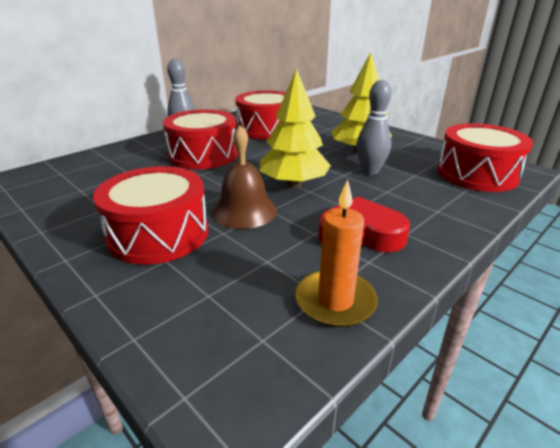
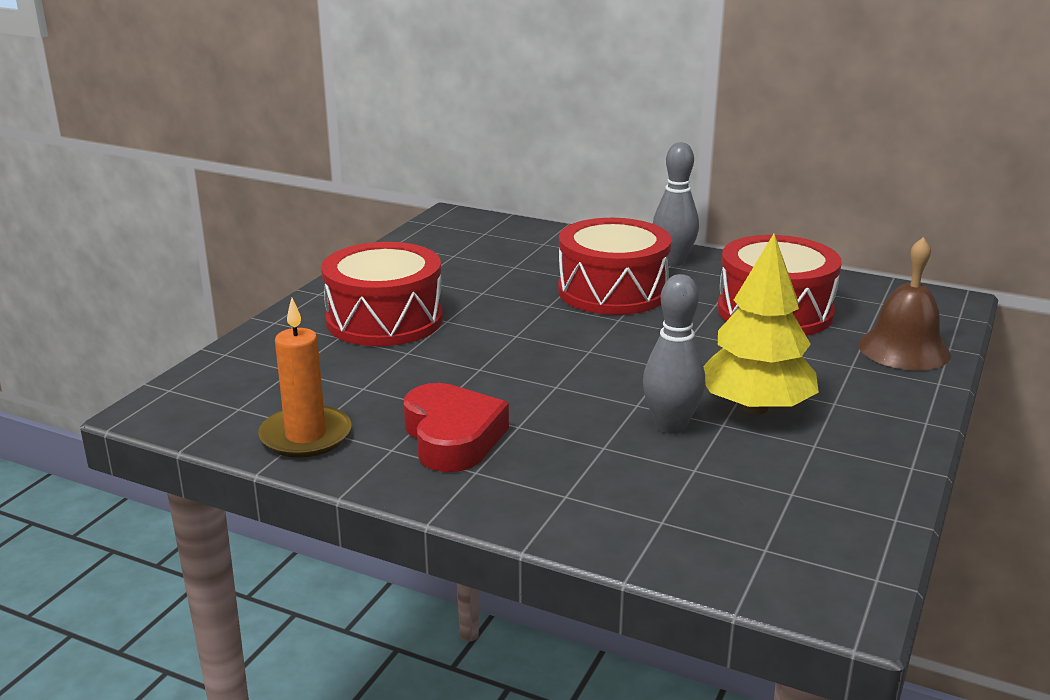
camera: 70 degrees right, 5 degrees down
(244, 211) = (465, 353): brown bell -> brown bell (904, 349)
(294, 184) = (569, 371): yellow tree -> none
(476, 174) = (759, 537): red drum -> none

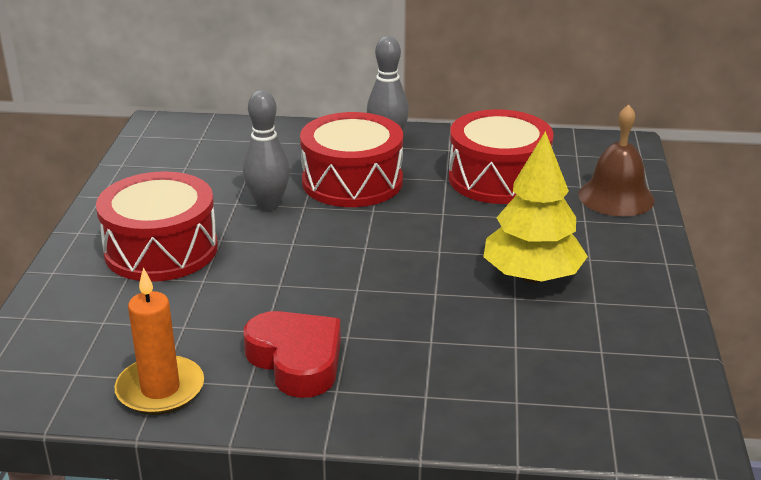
camera: 20 degrees left, 5 degrees up
(671, 426) = (474, 308): grey bowling pin -> grey bowling pin (268, 204)

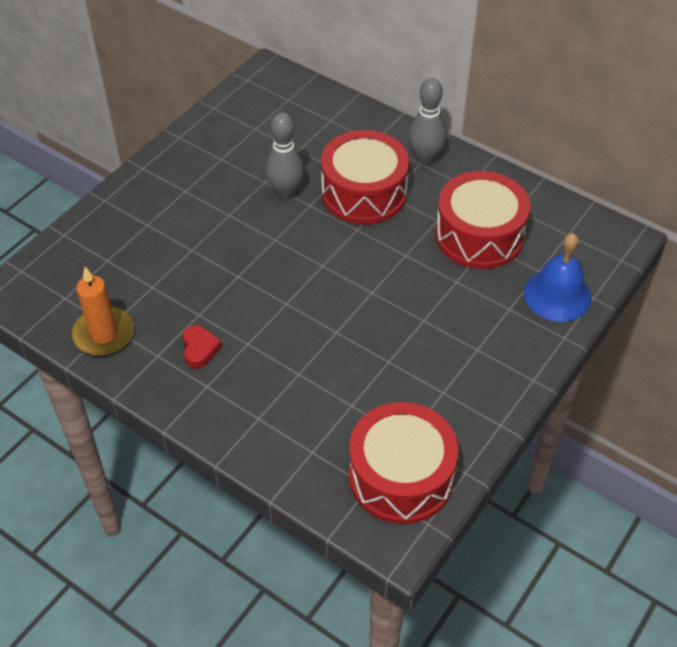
camera: 30 degrees right, 20 degrees up
(161, 250) = (184, 208): red drum -> red drum (401, 476)
(296, 360) = (200, 349): red heart -> red heart, size x0.55
(532, 276) = (418, 347): yellow tree -> none
(616, 197) = (557, 295): brown bell -> blue bell

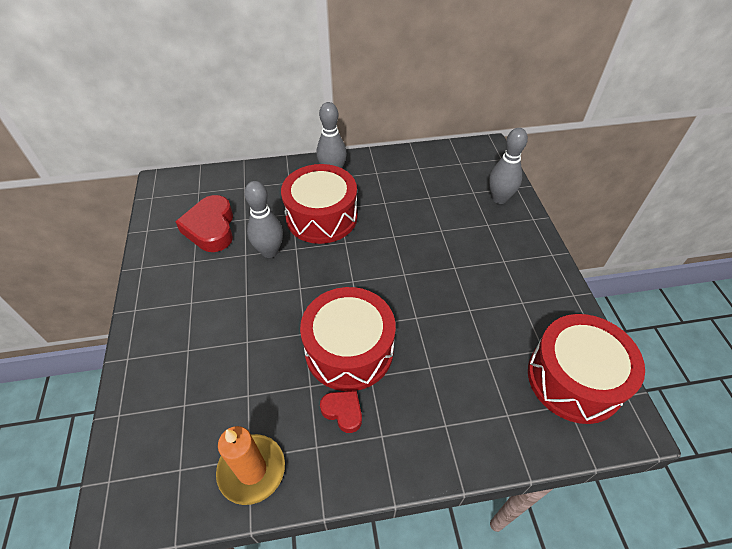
camera: 45 degrees left, 0 degrees up
(262, 140) = (211, 228): none -> red heart
(479, 235) = (419, 195): red drum -> red drum (349, 350)
(557, 295) = (499, 198): blue bell -> grey bowling pin

